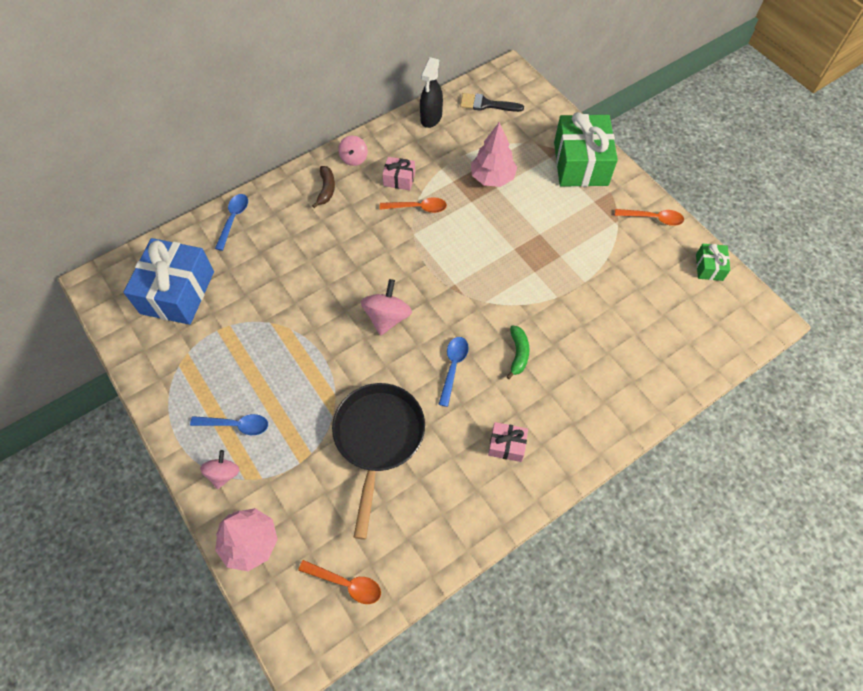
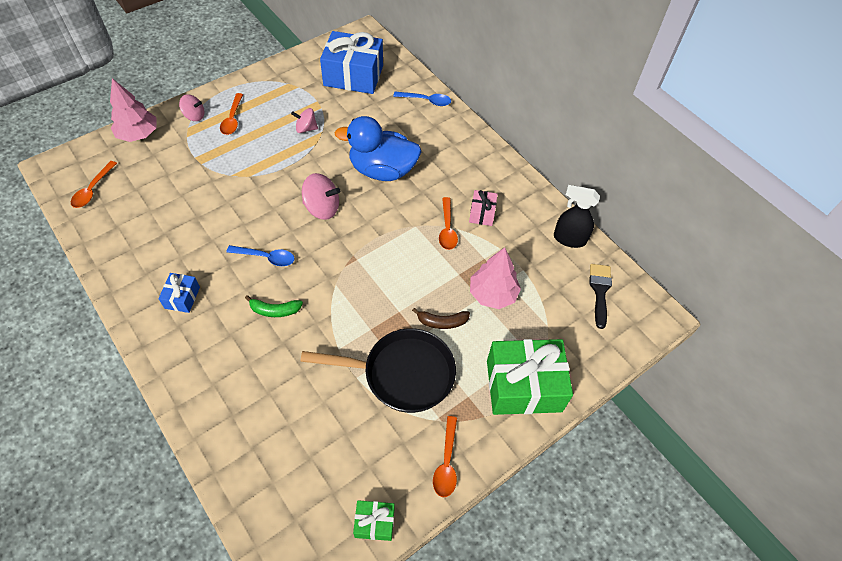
camera: 85 degrees right, 5 degrees down
(236, 425) = (232, 119): blue spoon -> orange spoon
(326, 189) = (464, 159): brown banana -> brown banana (442, 322)
(336, 262) = (382, 170): none -> blue duck
(354, 158) = (504, 177): pink spinning top -> pink spinning top (306, 128)
(378, 438) = (206, 205): black pan -> black pan (402, 374)
(506, 445) = (182, 297): pink gift -> blue gift

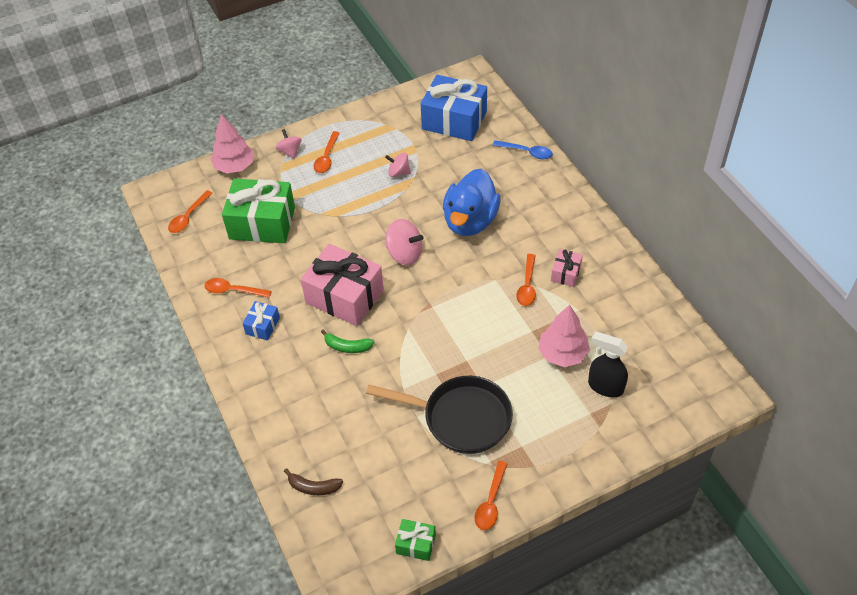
camera: 15 degrees right, 5 degrees down
(147, 263) = (233, 290): none -> orange spoon
(194, 116) = (290, 151): pink spinning top -> pink spinning top turned 135 degrees counterclockwise
(266, 257) = (344, 296): blue spoon -> pink gift
(382, 170) = (470, 221): blue duck -> blue duck turned 90 degrees counterclockwise
(442, 322) = (507, 375): brown banana -> brown banana (313, 487)
(523, 386) = (578, 443): green gift -> green gift (262, 223)
(569, 239) = (652, 307): black spray bottle -> black spray bottle (605, 386)
(599, 291) = (674, 362): black brush -> none

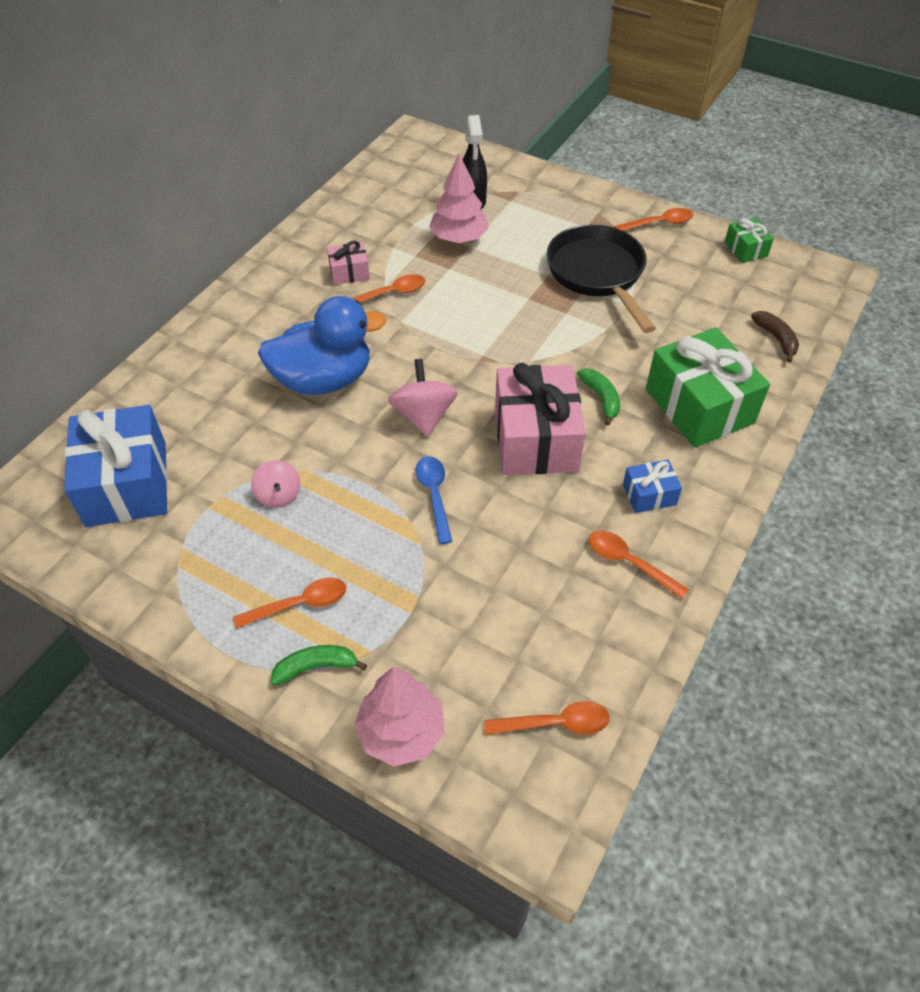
camera: 125 degrees left, 0 degrees up
(233, 290) = (629, 563): orange spoon -> orange spoon turned 150 degrees clockwise
(262, 223) = (490, 607): green gift -> green gift (699, 406)
(290, 151) = (316, 667): pink spinning top -> green banana
(526, 152) = (158, 379): blue spoon -> blue spoon (434, 495)

